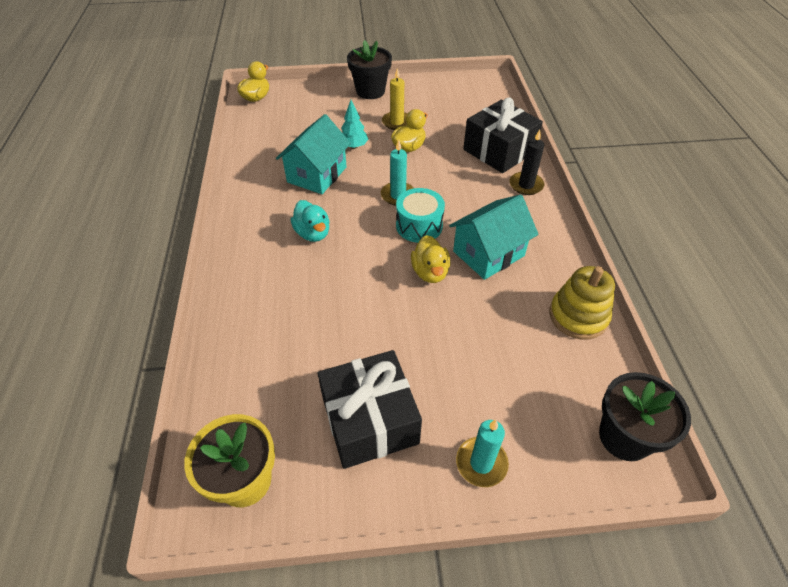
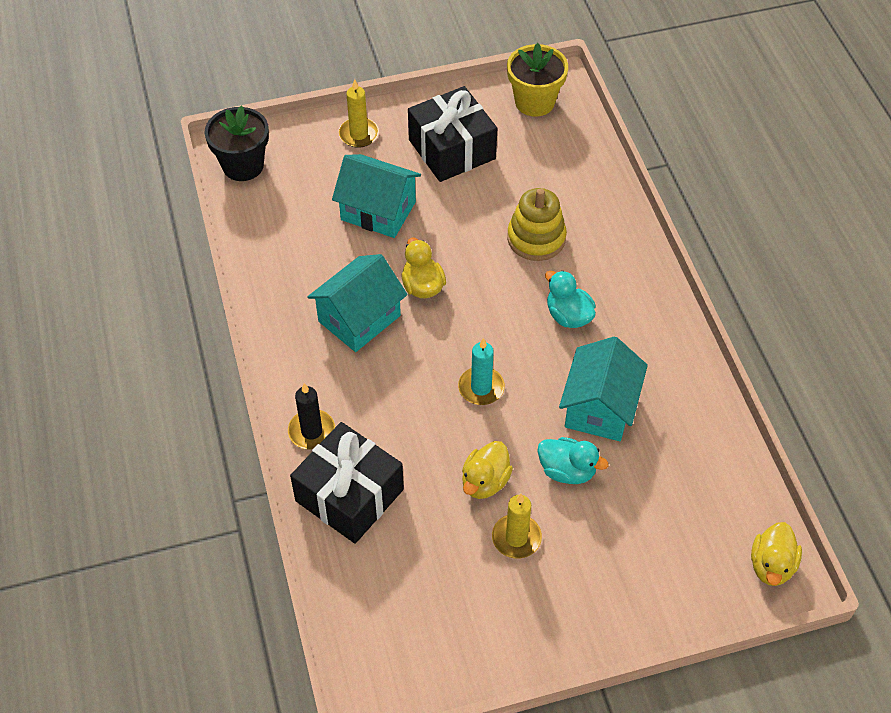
camera: 170 degrees right, 5 degrees up
(354, 146) = (567, 471): turquoise tree -> turquoise duck
(370, 91) = (582, 617): black flower pot -> none
(419, 226) = (445, 344): turquoise drum -> none
(464, 352) = (378, 211): none -> turquoise house
(481, 463) = (359, 134): turquoise candle -> yellow candle
(578, 316) = (266, 260): yellow stacking toy -> yellow stacking toy (536, 238)

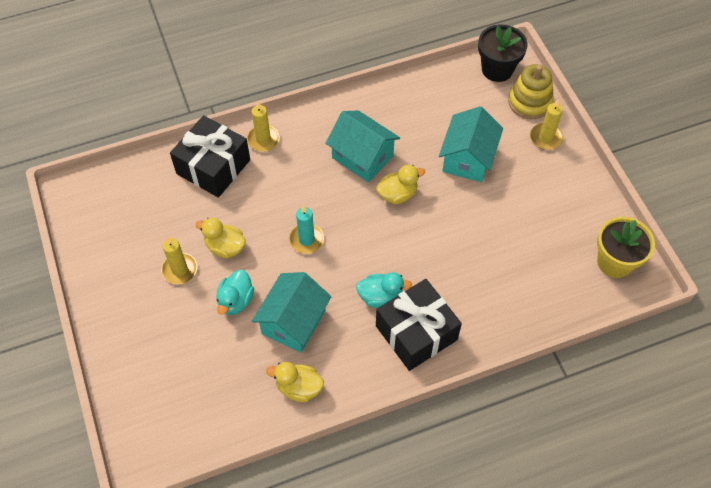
camera: 85 degrees right, 5 degrees up
(311, 431) = (263, 139): black candle -> yellow candle
(452, 149) = (544, 203): black gift -> black gift (416, 333)
(536, 238) = (458, 270): yellow stacking toy -> yellow stacking toy (529, 102)
(568, 316) = (380, 297): turquoise duck -> turquoise duck turned 45 degrees clockwise
(599, 407) = (293, 322): turquoise house -> turquoise house turned 75 degrees counterclockwise
(771, 565) = (154, 448): yellow duck -> yellow duck (298, 388)

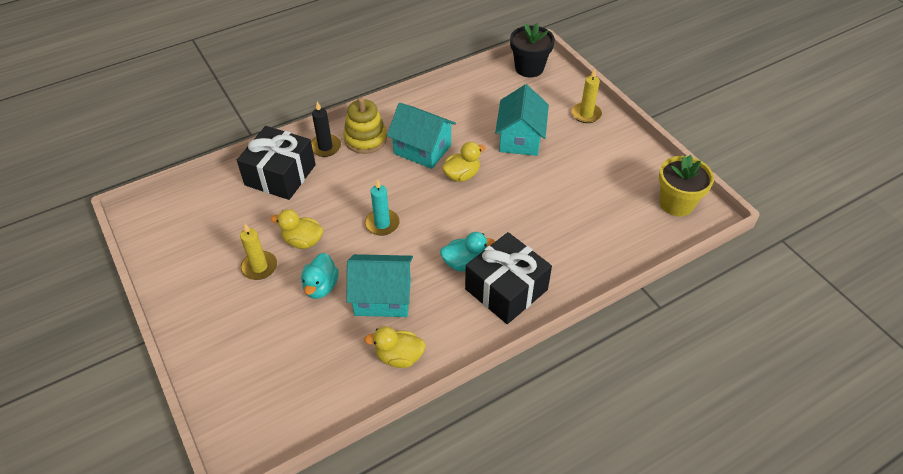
camera: 10 degrees left, 10 degrees down
(263, 139) = (325, 147): yellow candle -> black candle
(293, 322) = (383, 297): turquoise house -> turquoise house turned 75 degrees clockwise
(529, 102) = (564, 89): yellow stacking toy -> yellow stacking toy (365, 139)

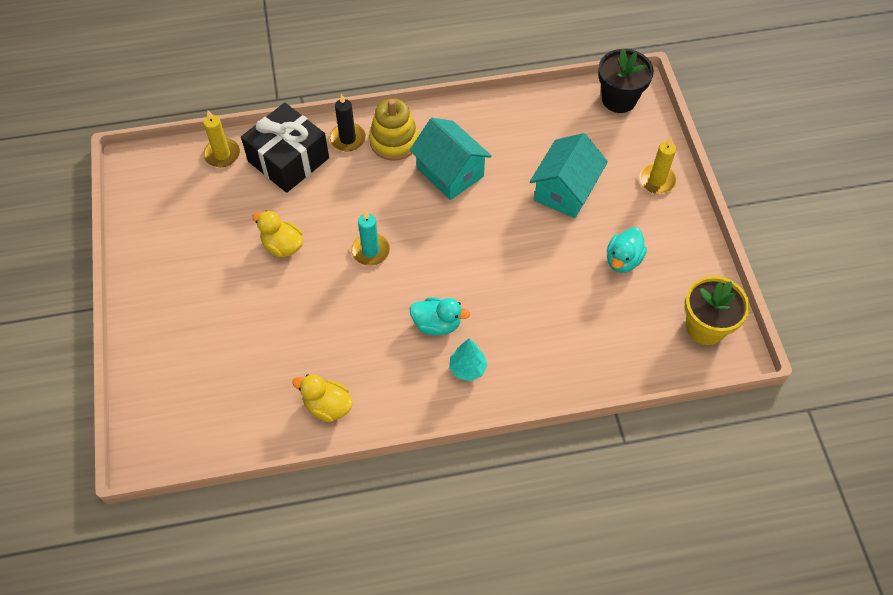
camera: 20 degrees right, 10 degrees up
(259, 267) = (229, 262): yellow candle -> yellow candle (222, 154)
(321, 287) = (281, 304): turquoise duck -> turquoise duck (623, 260)
(383, 297) = (337, 336): turquoise house -> none
(462, 175) = (479, 217): yellow duck -> none
(506, 289) = (467, 368): black gift -> turquoise tree

